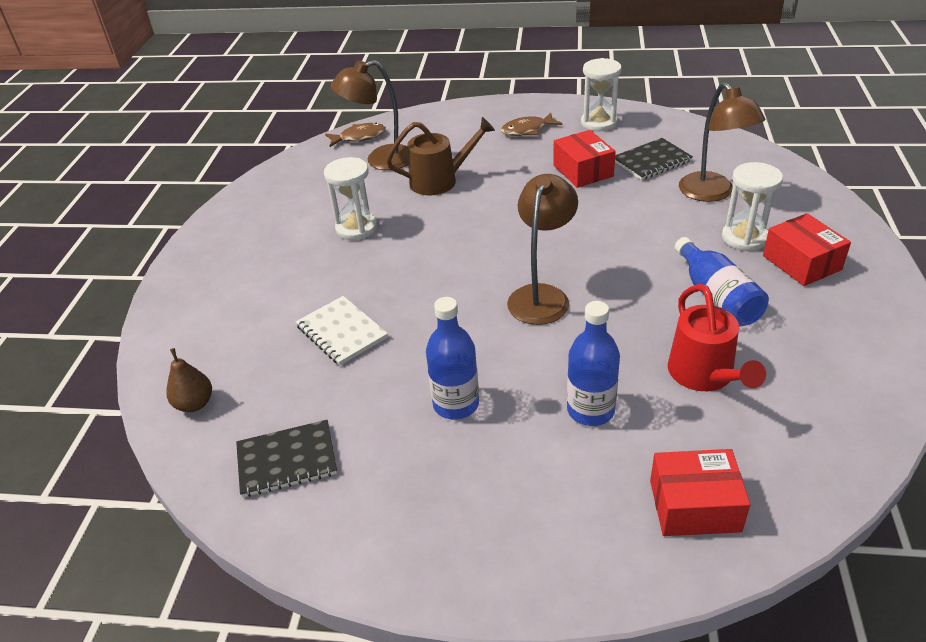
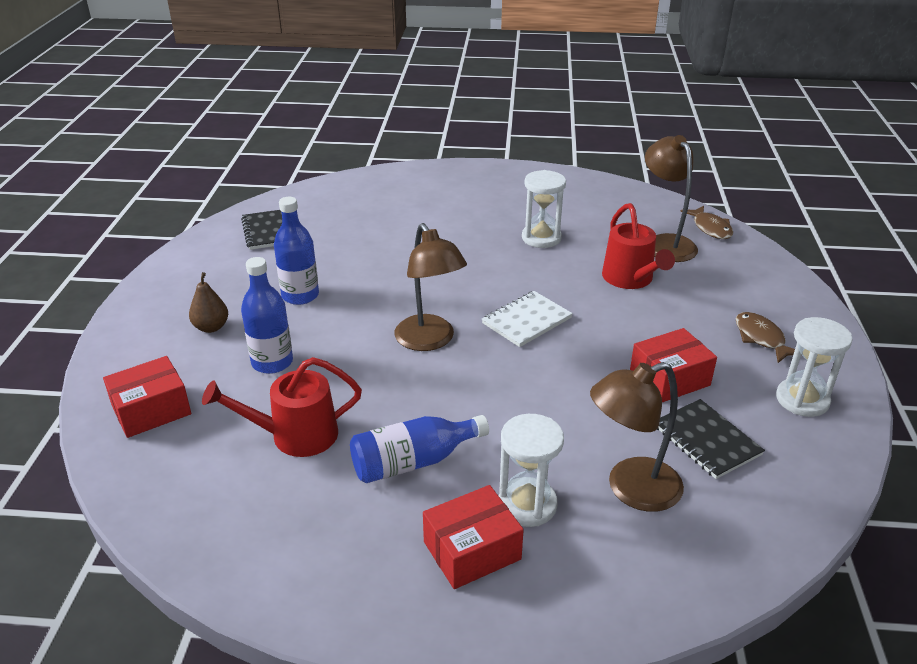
camera: 85 degrees right, 5 degrees down
(195, 404) = (332, 194): brown pear -> brown pear (211, 327)
(342, 332) = (396, 241): white notebook -> white notebook (526, 321)
(440, 181) = (630, 279): brown watering can -> red watering can
(542, 296) = (430, 341): brown lamp -> brown lamp turned 45 degrees clockwise
(694, 506) = (151, 410): red box -> red box turned 60 degrees clockwise

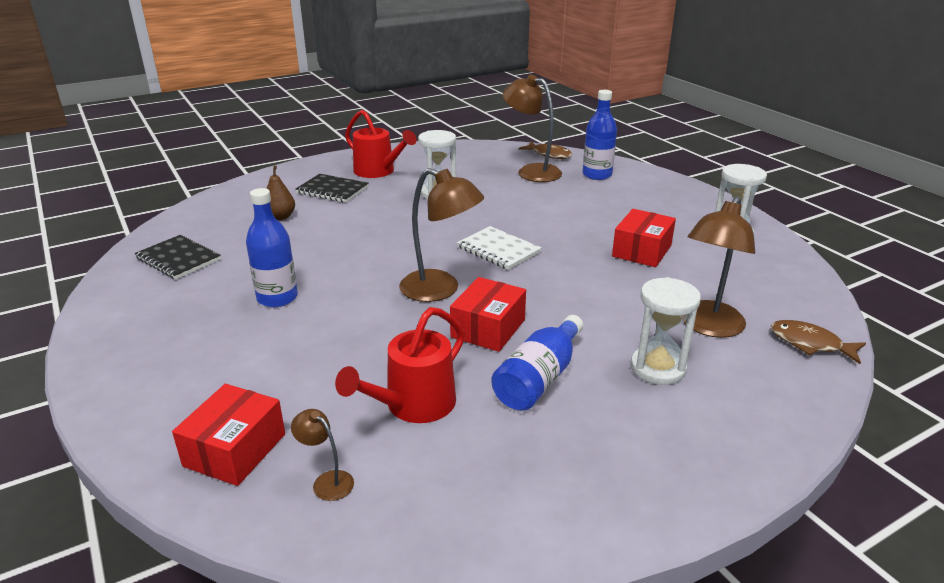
camera: 35 degrees left, 5 degrees down
(179, 464) = (327, 481): none -> brown lamp
(211, 327) = (214, 355): brown pear -> brown pear (280, 217)
(272, 362) = (316, 359): blue bottle -> blue bottle (597, 175)
(472, 550) = (662, 417): red box -> red box (488, 328)
(526, 321) = (498, 250): white notebook -> white notebook turned 60 degrees counterclockwise
(630, 279) = (537, 200): red watering can -> red watering can (378, 171)
(706, 440) = (711, 278): black notebook -> black notebook (332, 190)
(761, 338) = (663, 208): brown fish -> brown fish (810, 344)

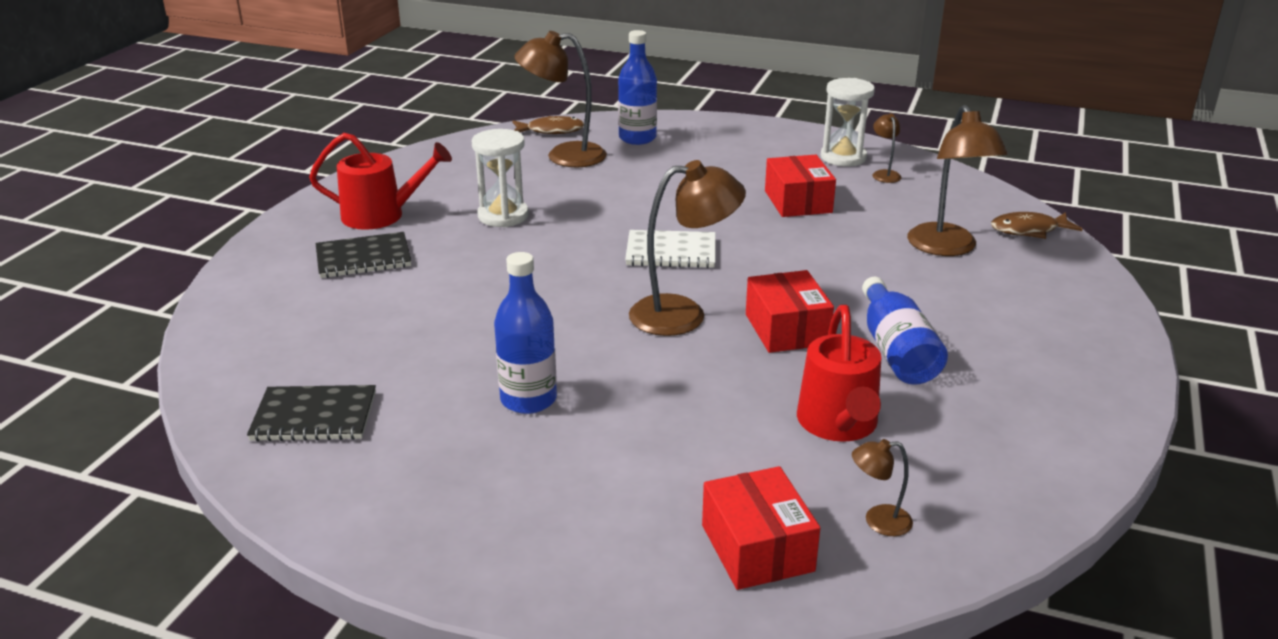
camera: 40 degrees left, 0 degrees up
(280, 217) = (356, 314): brown pear -> none
(658, 368) = (963, 298): white hourglass -> none
(746, 256) = (884, 174): none -> brown lamp

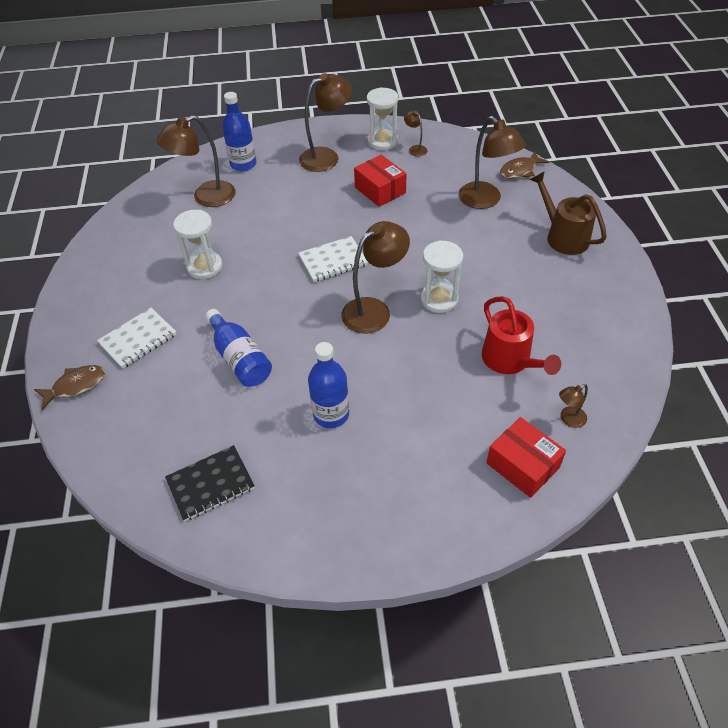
camera: 25 degrees left, 20 degrees up
(363, 258) = (138, 339): black notebook -> white notebook
(381, 215) = (120, 296): red watering can -> none
(551, 131) = (180, 175): brown fish -> brown fish (76, 386)
(752, 155) = (326, 157): none -> brown lamp
(786, 329) = (439, 299): red box -> white hourglass
(896, 351) = (506, 293): blue bottle -> blue bottle (240, 358)
(1042, 315) = (563, 236): none -> brown watering can

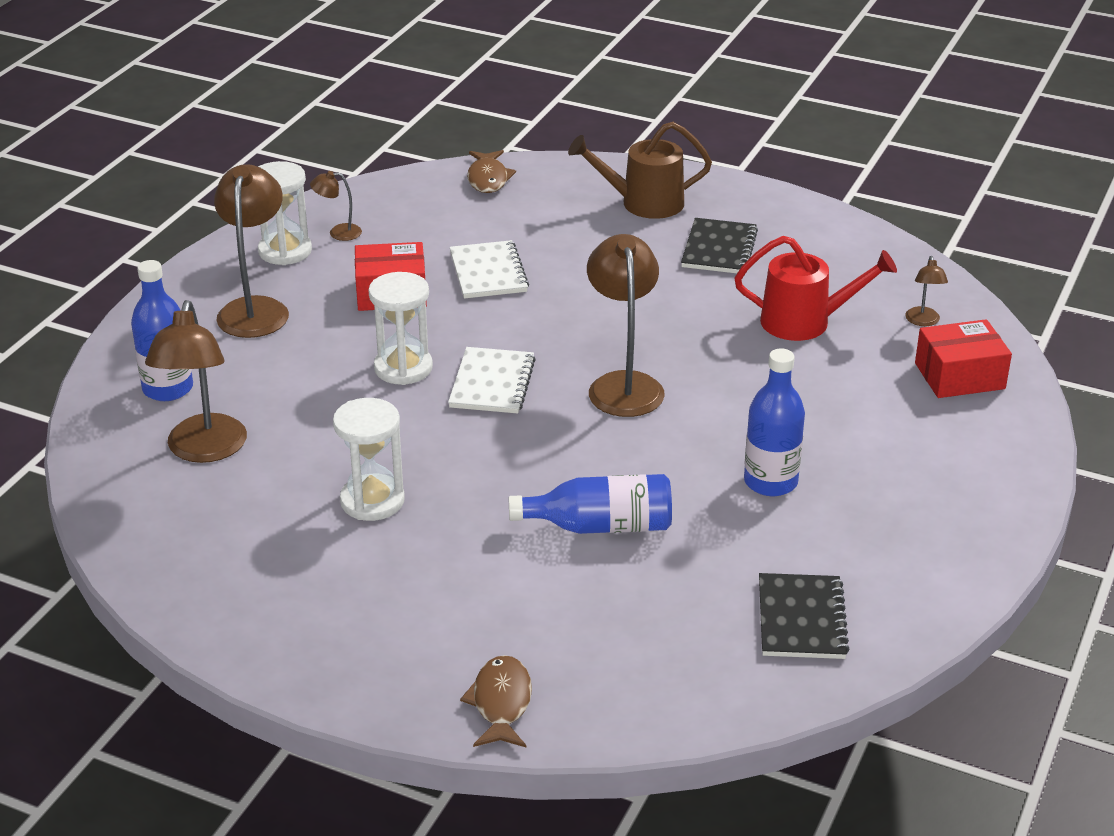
camera: 60 degrees left, 15 degrees down
(138, 339) = (463, 612): white notebook -> white notebook (488, 272)
(439, 299) = (656, 330): white hourglass -> white hourglass (403, 368)
(485, 201) = (515, 225): brown lamp -> none
(549, 288) = (719, 249): none -> black notebook

